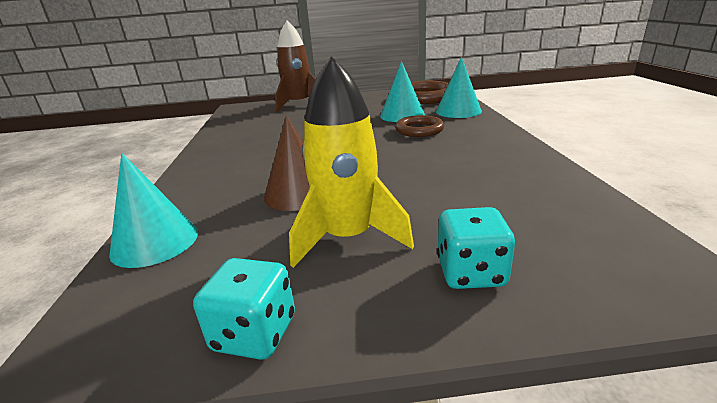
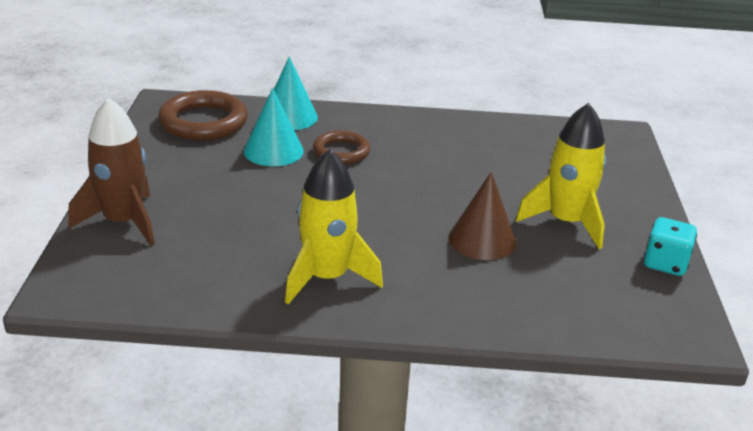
camera: 85 degrees left, 5 degrees up
(155, 242) = (557, 319): turquoise cone -> none
(241, 149) = (326, 278): none -> yellow rocket
(471, 272) = (611, 186): turquoise dice -> none

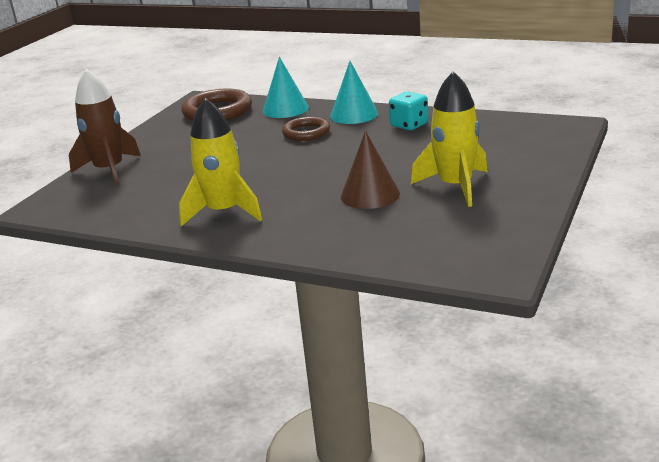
camera: 25 degrees right, 5 degrees down
(273, 151) = (254, 131): turquoise cone -> turquoise cone (354, 114)
(665, 263) = (522, 220): turquoise dice -> turquoise dice (409, 125)

